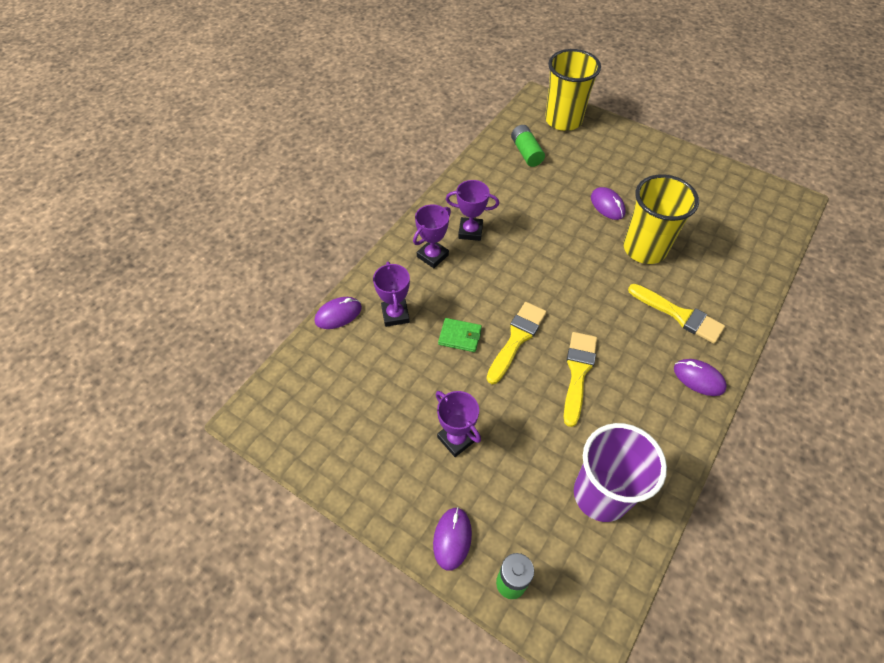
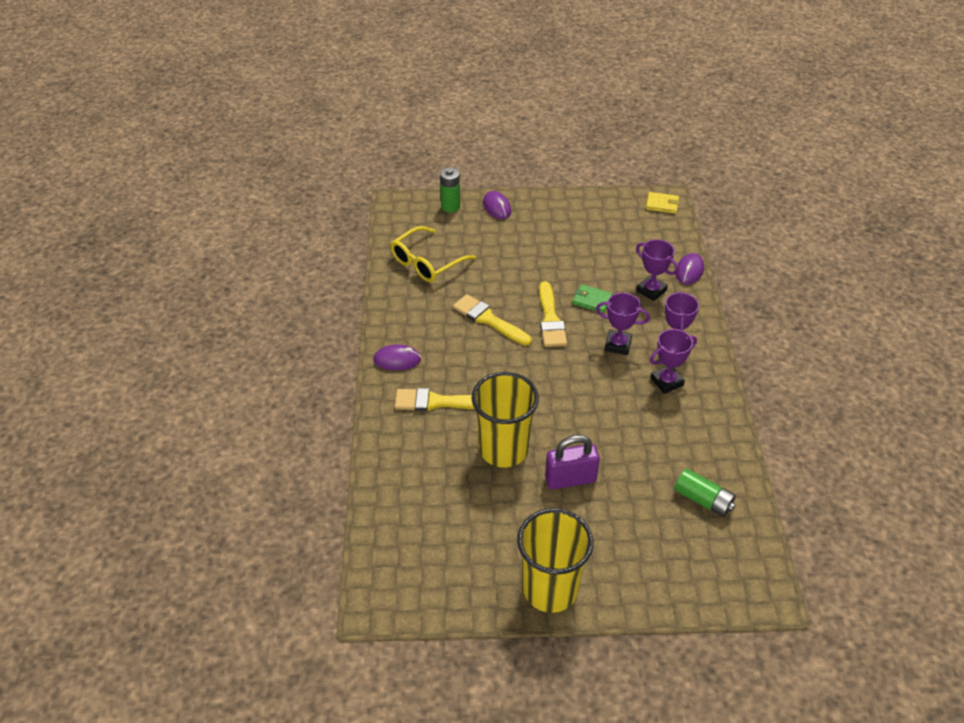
camera: 145 degrees right, 10 degrees down
(265, 413) = (662, 204): none -> yellow wallet
(456, 439) = (536, 247): purple trophy -> purple trophy (618, 345)
(460, 336) = (592, 300): green wallet -> green wallet turned 45 degrees clockwise
(563, 120) = (708, 575): yellow cup -> yellow cup (550, 589)
(578, 373) = (488, 320): yellow brush -> yellow brush turned 150 degrees clockwise
(601, 494) = (426, 263): purple cup -> yellow glasses
(607, 205) = (570, 479): purple mouse -> purple padlock

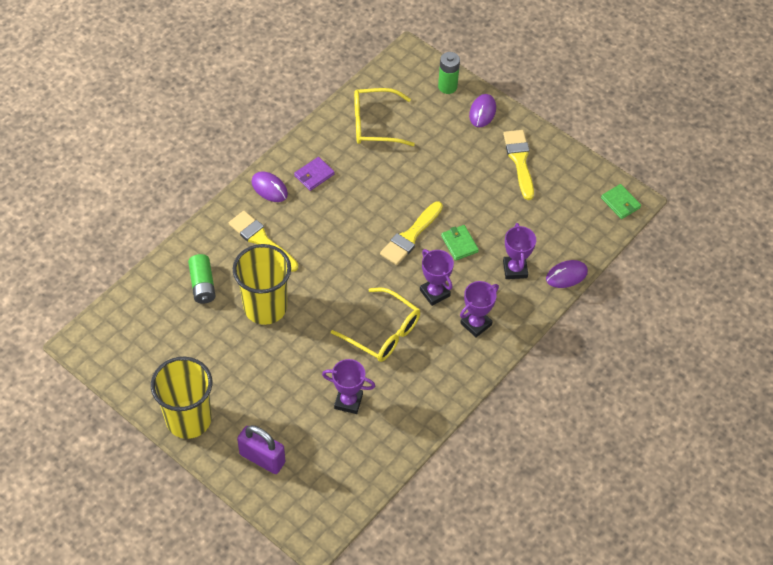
camera: 40 degrees right, 10 degrees up
(422, 327) = (314, 175): none -> purple wallet
(488, 320) = (366, 204): yellow brush -> yellow brush (519, 161)
(570, 479) = (284, 362): purple padlock -> purple padlock (262, 458)
(617, 399) = (383, 332): none -> yellow glasses
(662, 204) = (620, 203): yellow wallet -> green wallet
(666, 382) = (434, 347): purple trophy -> purple trophy (348, 401)
(703, 500) = (352, 446): green battery -> green battery (202, 285)

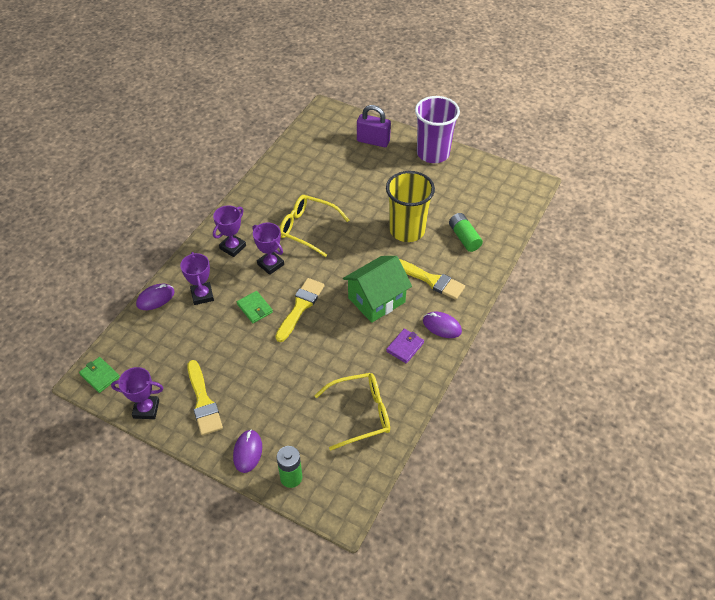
camera: 170 degrees right, 5 degrees down
(188, 419) = (433, 153): yellow cup -> purple cup
(327, 228) = (376, 300): none -> green house
(348, 401) = (323, 181): purple trophy -> purple trophy (146, 409)

